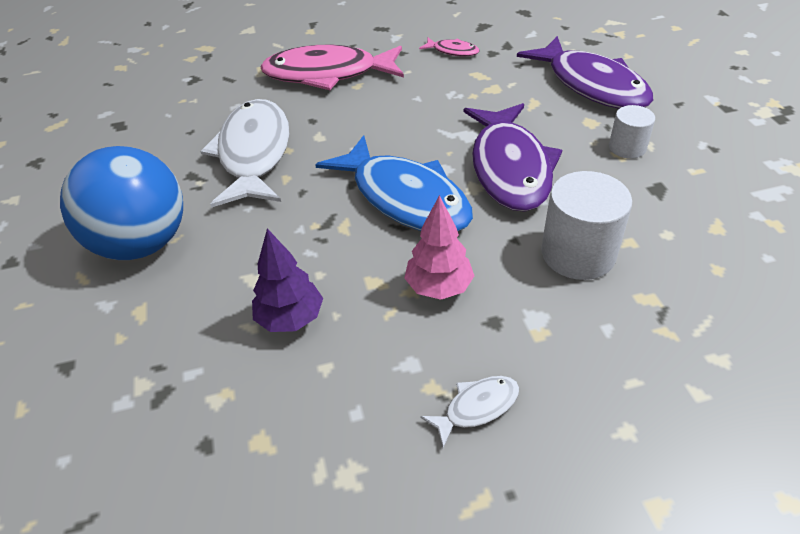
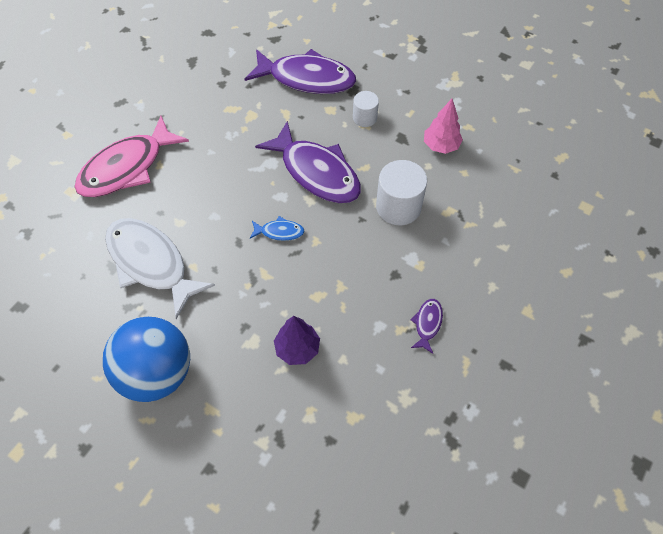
camera: 45 degrees left, 15 degrees up
(405, 198) = (279, 232): blue fish -> blue fish, size x0.43
(439, 287) = (352, 275): pink tree -> pink tree (441, 146)
(453, 51) = (194, 97): pink fish -> none
(477, 407) = (427, 324): white fish -> purple fish

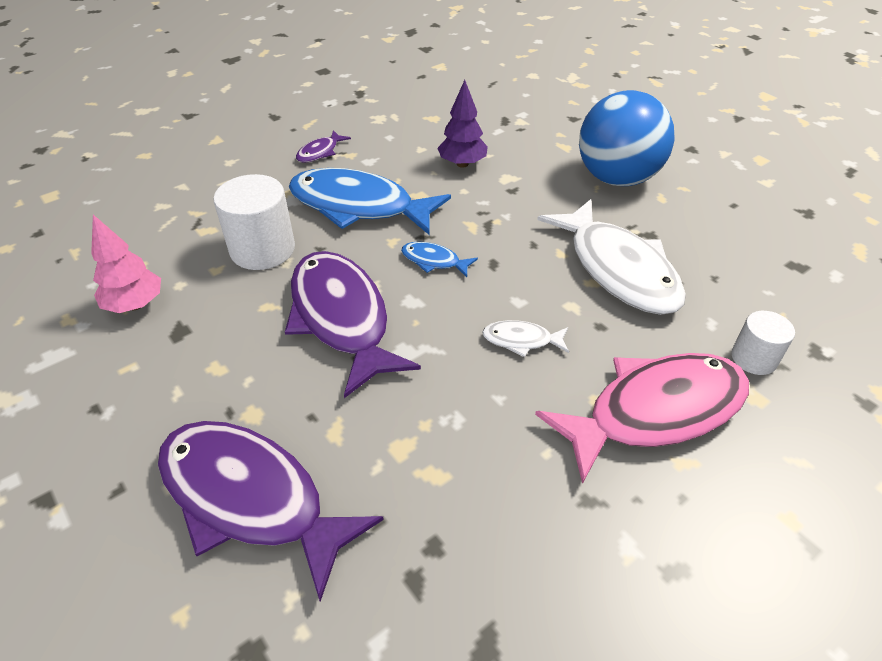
camera: 160 degrees left, 15 degrees down
(206, 188) = (521, 340): none -> white fish
(357, 267) = (359, 206): none -> blue fish
(364, 118) = (206, 381): white cylinder -> white cylinder (754, 358)

